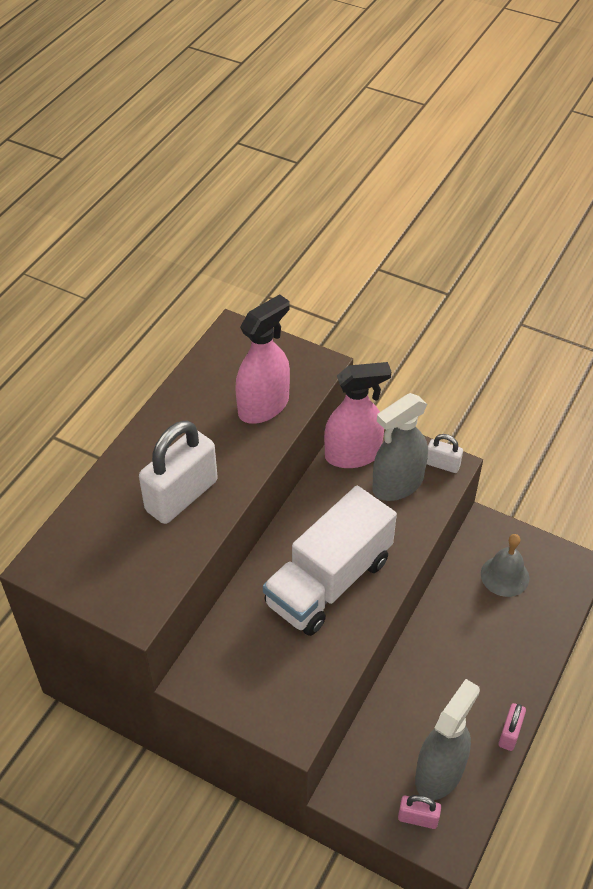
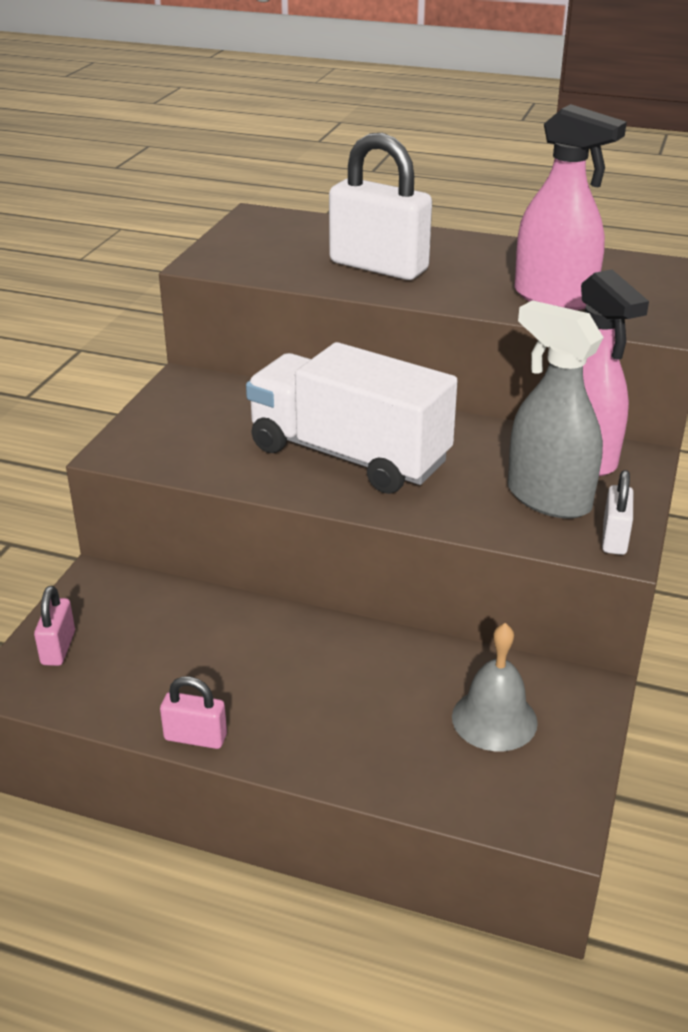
camera: 80 degrees right, 15 degrees down
(439, 772) = (126, 664): grey spray bottle -> none

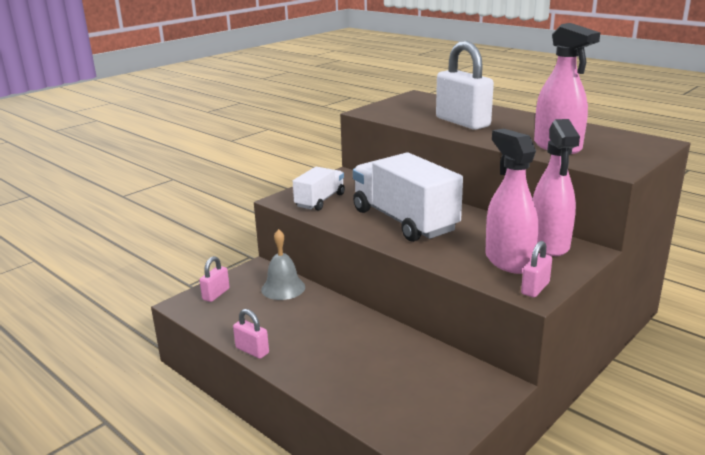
camera: 25 degrees right, 10 degrees down
(184, 442) = (320, 200): none -> white truck
(494, 719) = (426, 385): grey bell -> grey bell (283, 288)
(548, 498) = (508, 261): grey spray bottle -> pink spray bottle
(614, 538) = (535, 288): white padlock -> pink padlock

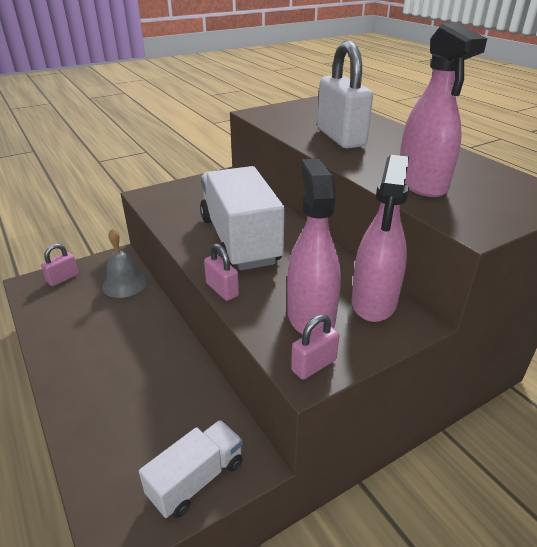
camera: 15 degrees right, 10 degrees up
(252, 350) = (45, 351): pink padlock -> pink padlock (222, 290)
(320, 200) = (179, 202): white truck -> white truck (196, 479)

